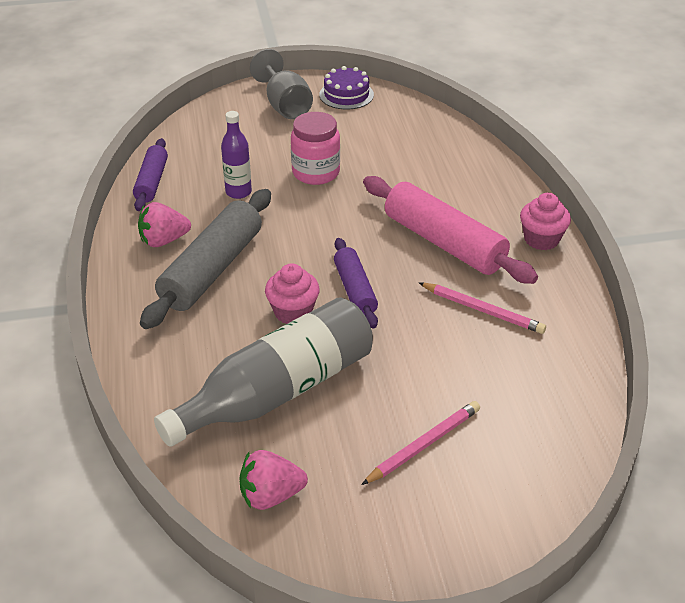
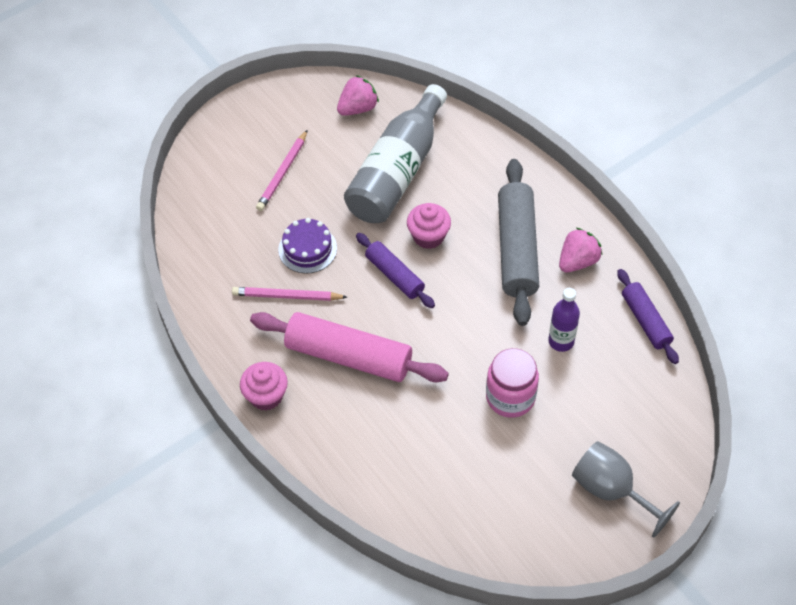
camera: 155 degrees right, 15 degrees up
(346, 95) = (560, 542): purple cake -> purple cake (307, 249)

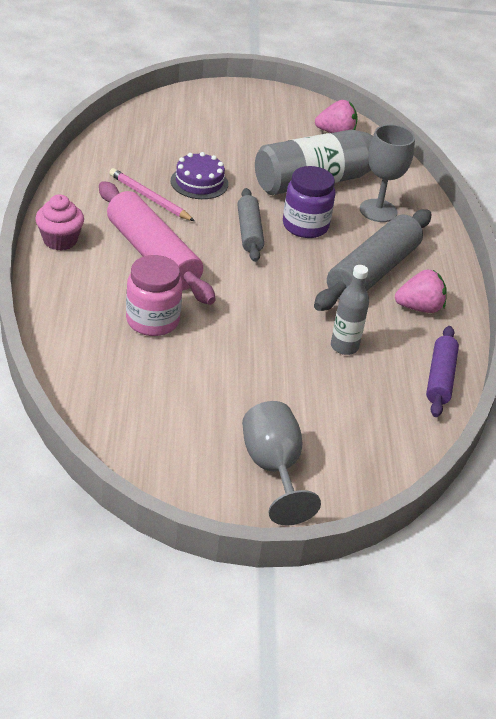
camera: 30 degrees right, 15 degrees down
(282, 173) = (233, 136): pink pencil -> none
(394, 275) = (249, 232): purple rolling pin -> grey rolling pin
(428, 236) = (305, 226): pink cupcake -> purple jar
(465, 178) = (378, 211): none -> grey goblet
(510, 397) = (256, 354): pink jar -> pink jar (152, 321)
(561, 341) = (344, 346): purple bottle -> grey bottle

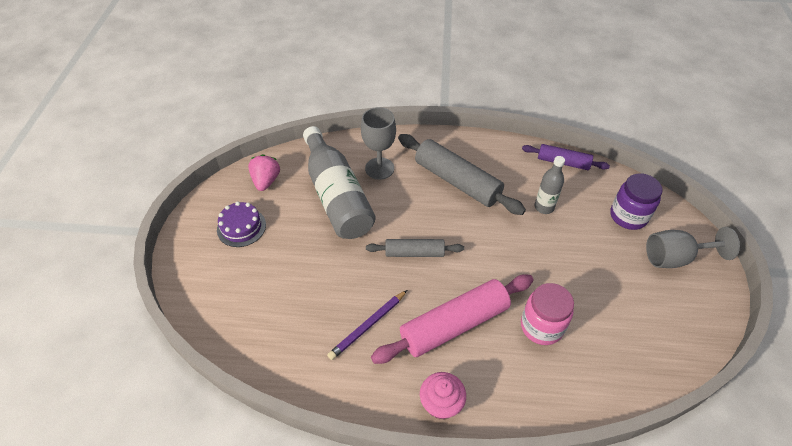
camera: 80 degrees left, 10 degrees up
(149, 198) = (368, 326): pink pencil -> purple pencil
(199, 182) = (342, 285): purple cake -> purple cake (241, 227)
(305, 226) = (403, 215): purple jar -> purple jar (628, 216)
(419, 308) = (493, 162): pink strawberry -> none

